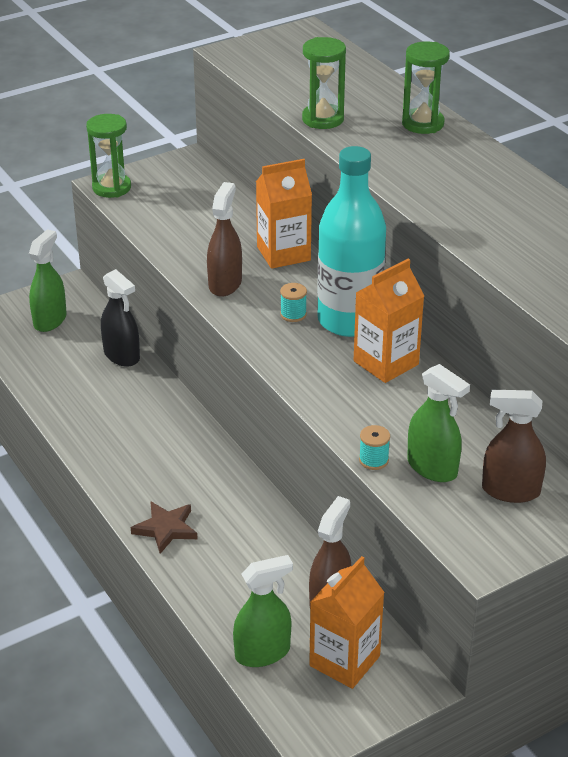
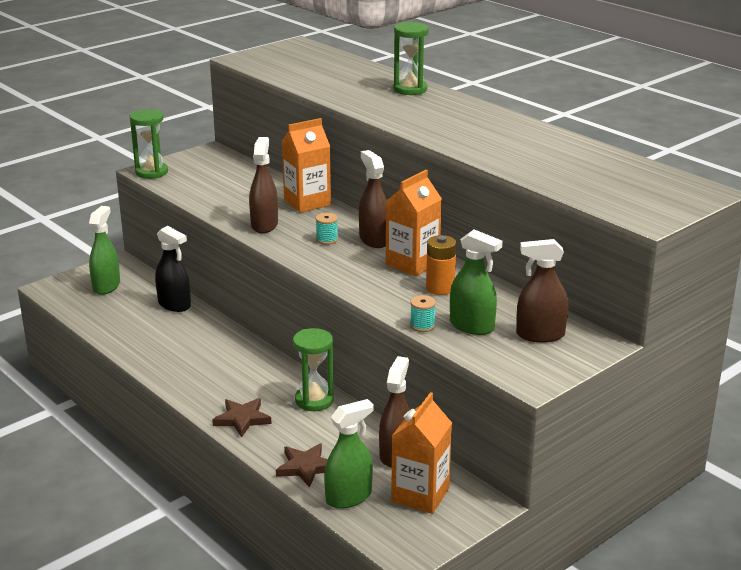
camera: 10 degrees left, 10 degrees down
(223, 605) = (305, 467): none -> brown star
(323, 119) = (329, 92): green hourglass -> green hourglass (314, 400)
(349, 320) = (374, 240): turquoise bottle -> brown spray bottle
(409, 405) = (440, 288): none -> orange battery

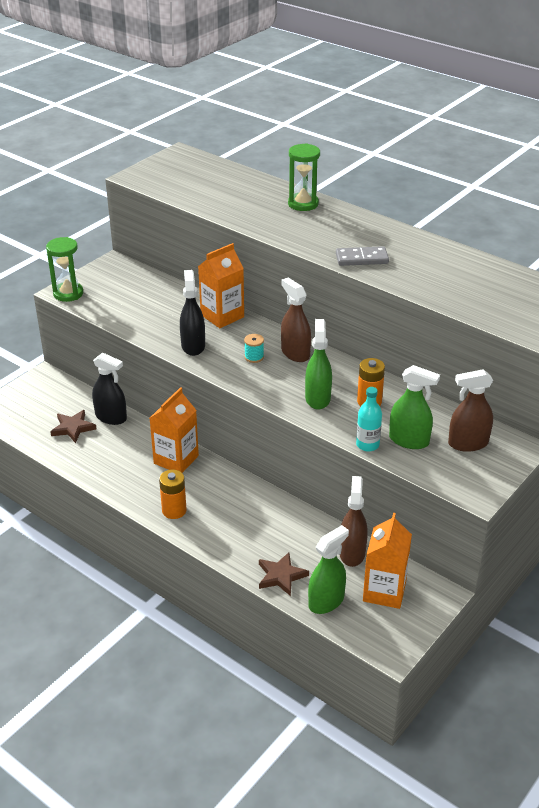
camera: 10 degrees left, 10 degrees up
(106, 286) = (42, 403): green spray bottle -> green spray bottle (317, 398)
(209, 394) = (174, 510): none -> orange battery
(242, 419) = (211, 533): brown star -> brown star (73, 428)
(264, 225) = (193, 346): brown spray bottle -> black spray bottle
(314, 400) = (267, 506): green hourglass -> none
(412, 263) = (337, 376): orange carton -> orange carton (176, 459)
(422, 326) = (367, 445): turquoise spool -> turquoise bottle
(453, 136) = (361, 258): none -> grey domino

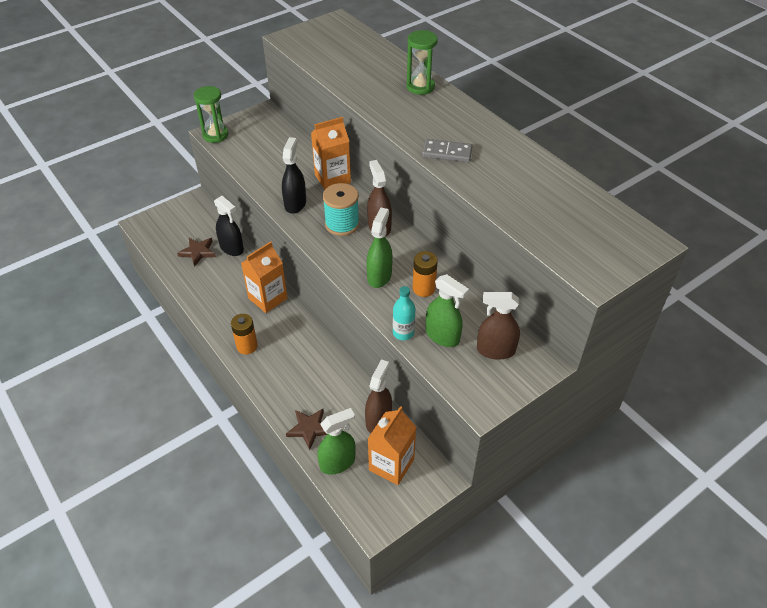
camera: 15 degrees right, 10 degrees up
(254, 357) = (342, 224): turquoise spool -> turquoise spool, size x1.97

